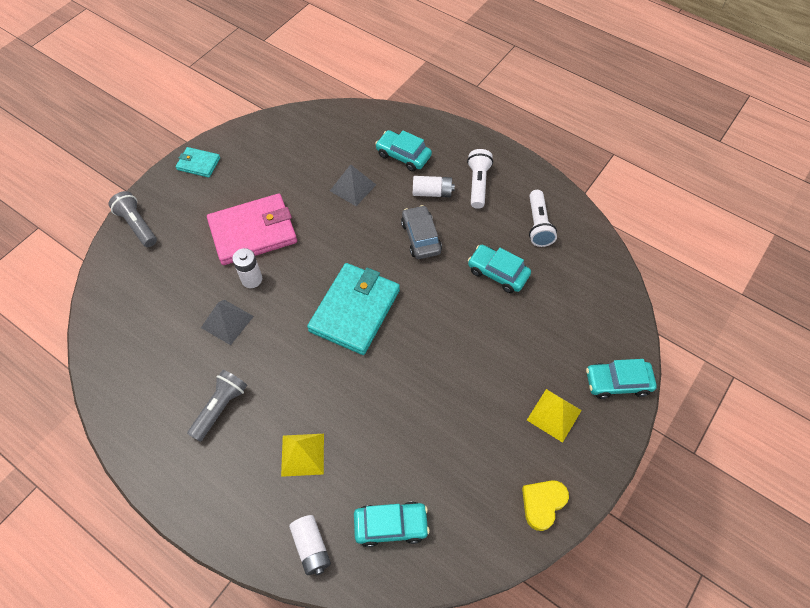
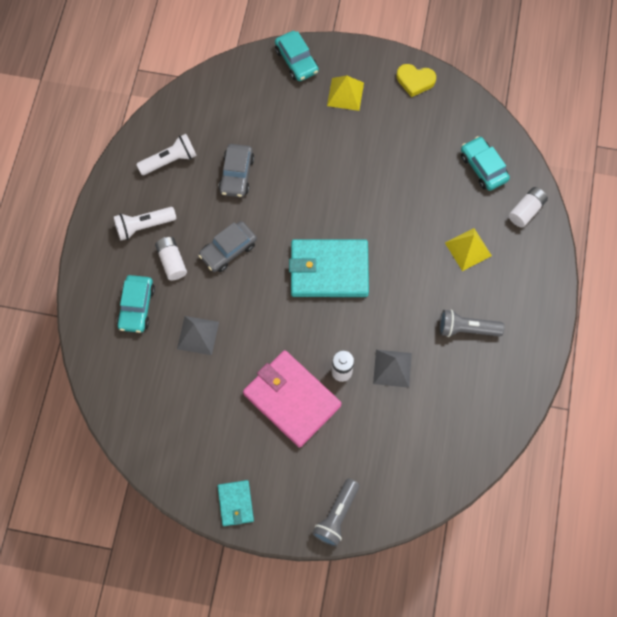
camera: 115 degrees left, 10 degrees up
(498, 273) = (237, 175): turquoise car -> grey car

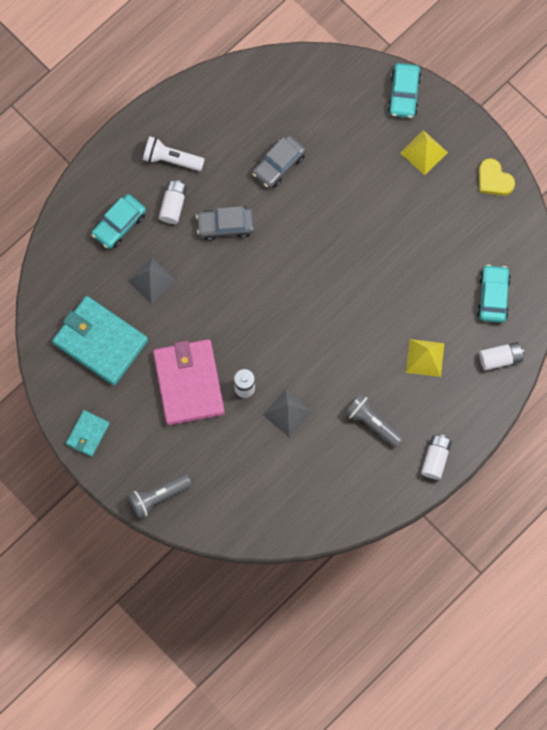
camera: 35 degrees right, 5 degrees up
(170, 160) = (232, 115): white flashlight -> none
(329, 270) = (296, 297): turquoise wallet -> turquoise wallet (100, 341)
(538, 323) = (435, 458): none -> white battery

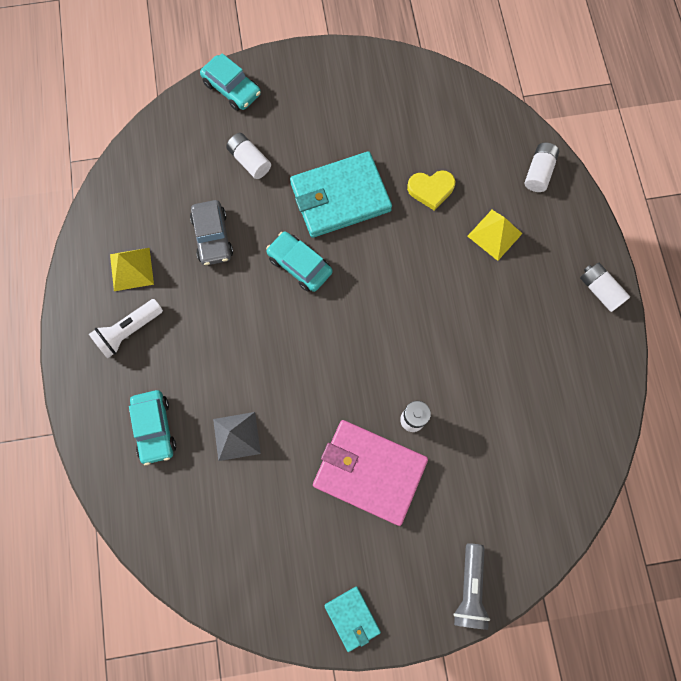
camera: 55 degrees left, 0 degrees up
(100, 341) = (262, 534): turquoise wallet -> turquoise wallet (340, 197)
(173, 205) = (176, 361): white battery -> white battery (249, 161)
(225, 225) = (235, 326): grey car -> none
(287, 413) = (465, 396): grey pyramid -> none
(372, 422) = (527, 323): grey flashlight -> none
(423, 152) = (298, 108): yellow pyramid -> yellow pyramid (131, 269)
(493, 296) = (476, 140): turquoise car -> turquoise car (299, 265)
(494, 180) = (368, 70): yellow heart -> yellow heart (431, 190)

